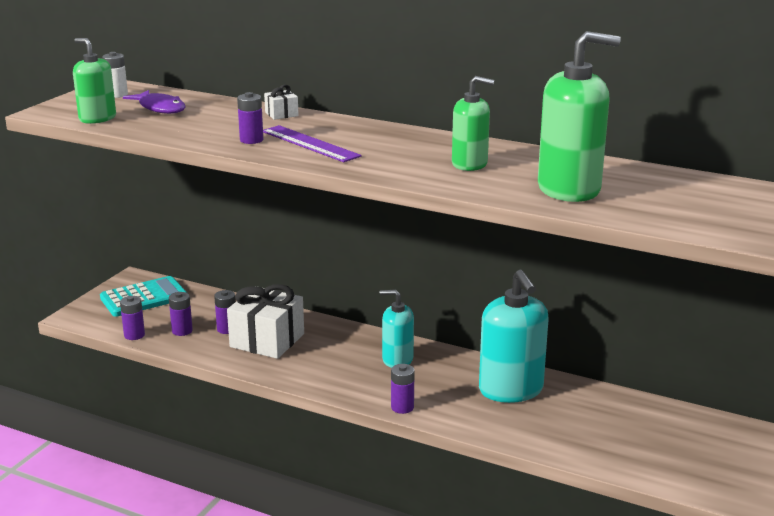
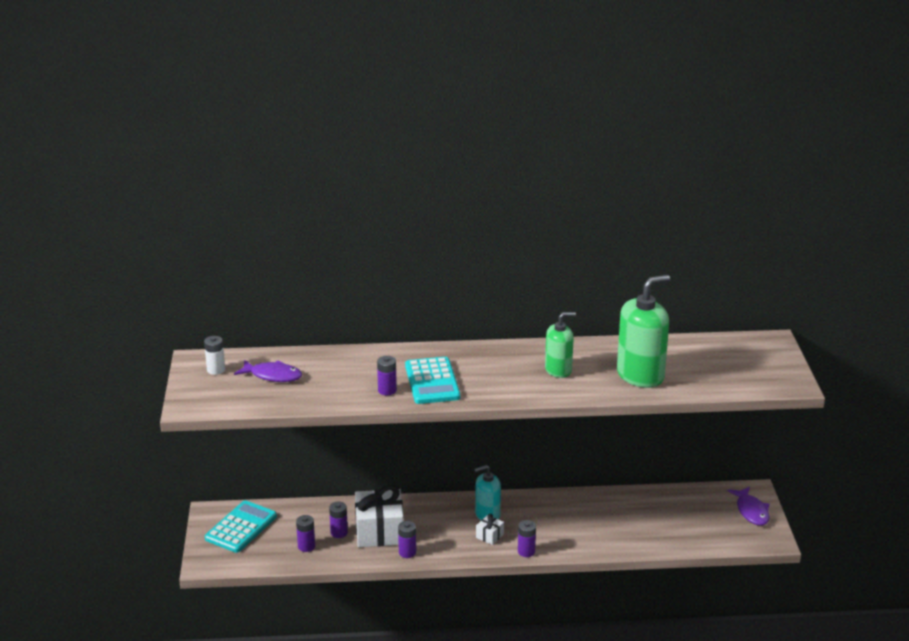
camera: 30 degrees left, 5 degrees up
(97, 118) = (240, 402): green soap dispenser -> none
(134, 335) = (273, 563): purple battery -> purple battery (407, 552)
(281, 114) = (373, 355): white gift -> white gift (489, 536)
(309, 143) = (432, 381): purple ruler -> turquoise calculator
(511, 390) = (582, 512): turquoise soap dispenser -> none
(739, 456) = (751, 511): none -> purple fish

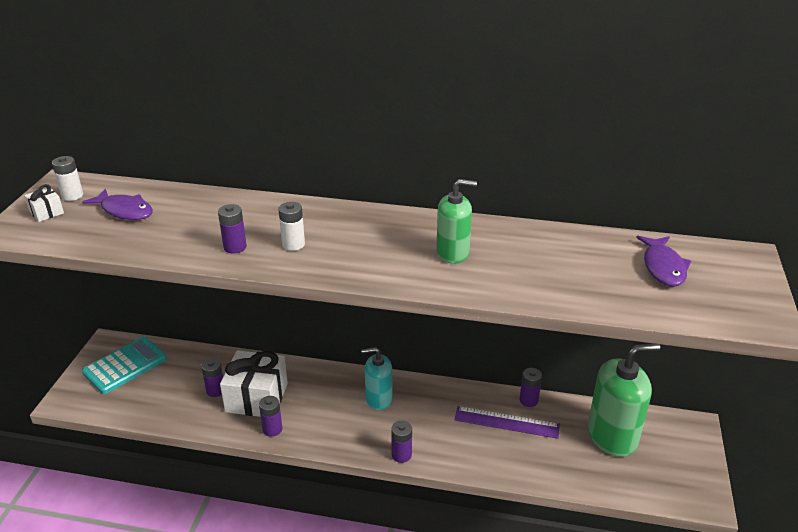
camera: 15 degrees right, 5 degrees up
(306, 546) = (174, 400): purple battery -> purple battery (528, 400)
(432, 381) = (293, 244): turquoise calculator -> white battery
(489, 536) = (369, 426): white gift -> white gift (46, 212)
(602, 514) = (506, 422): none -> purple ruler
(640, 375) = (554, 275): green soap dispenser -> green soap dispenser (612, 436)
(751, 511) = (685, 453): purple fish -> purple fish (663, 267)

